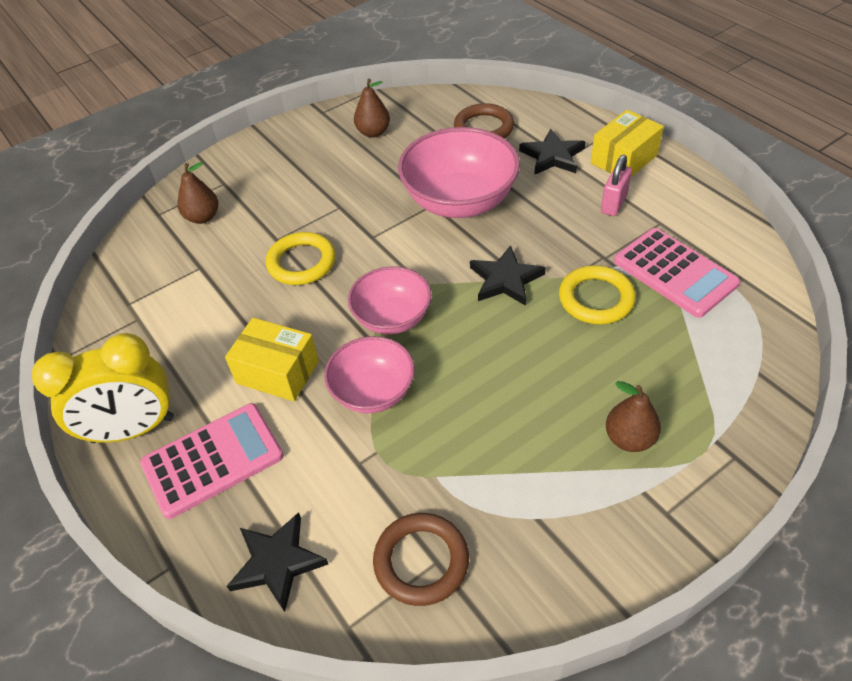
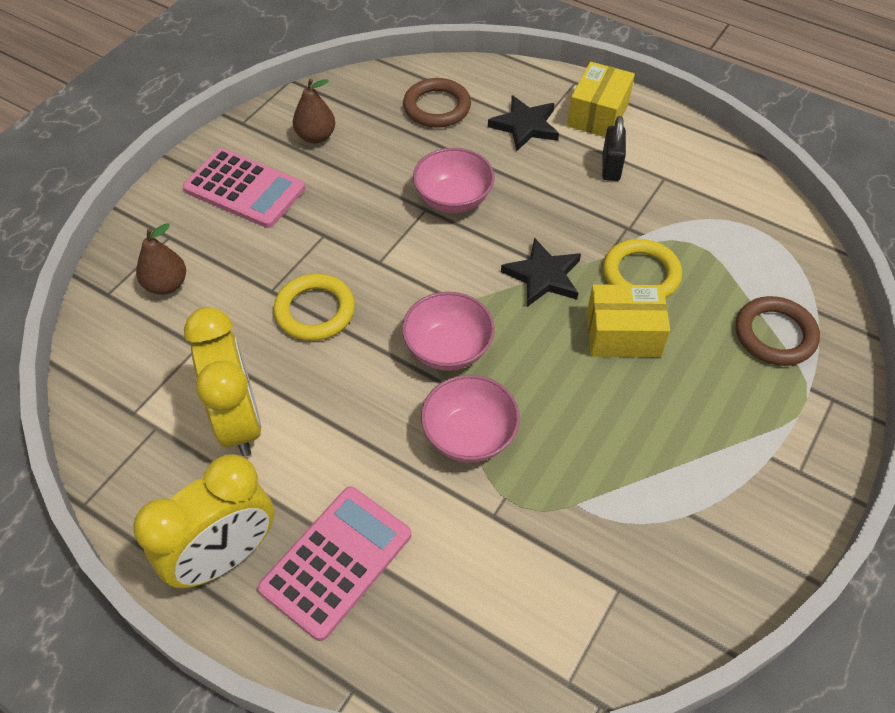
camera: 25 degrees left, 5 degrees up
(199, 330) = (239, 421): none -> yellow clock
(277, 372) = (355, 443): yellow box -> yellow box (623, 334)
(277, 562) = (464, 645): black star -> none
(421, 561) = (604, 593): brown ring -> brown ring (775, 334)
(459, 201) = (453, 199): pink bowl -> pink bowl, size x0.61
(613, 204) = (611, 167): pink padlock -> black padlock
(629, 438) = (736, 409): brown pear -> none
(675, 273) = (701, 228): pink calculator -> pink calculator (244, 189)

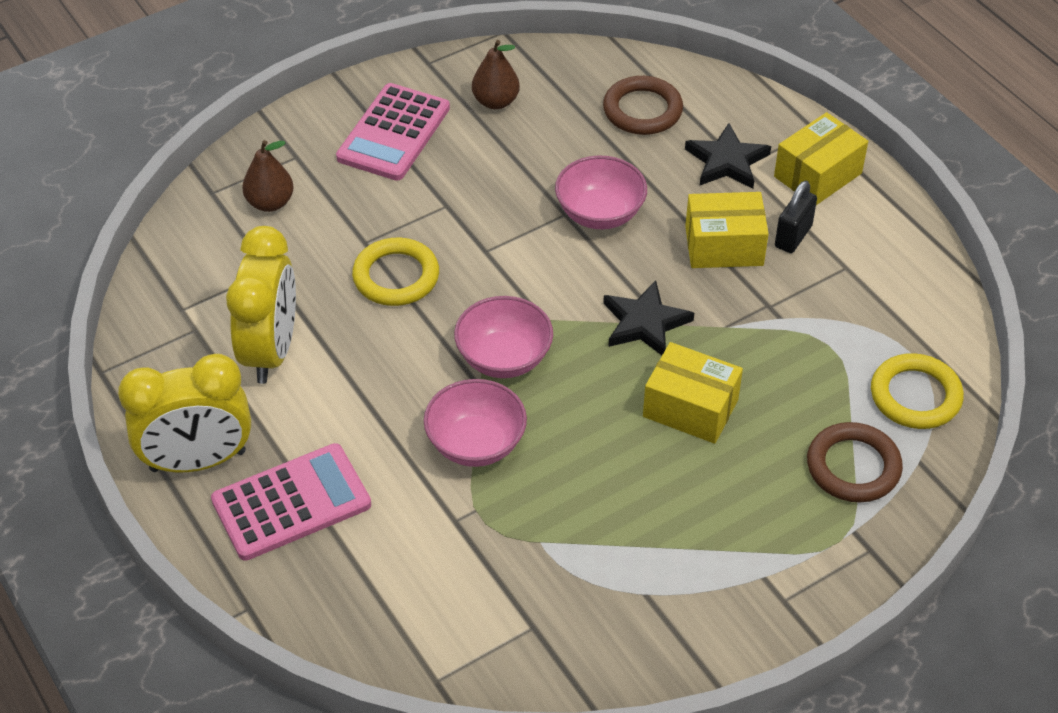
camera: 25 degrees right, 5 degrees down
(244, 189) = (394, 133): pink calculator -> pink calculator turned 60 degrees clockwise
(564, 192) = (724, 246): none -> yellow box
(641, 274) = (749, 357): yellow ring -> yellow ring (915, 396)

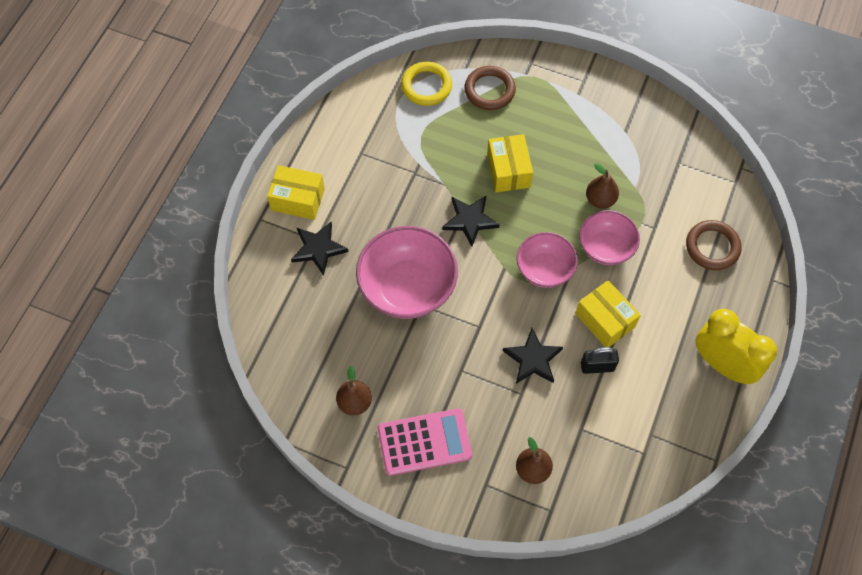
camera: 125 degrees left, 15 degrees up
(271, 351) = (632, 384): yellow clock -> none
(291, 503) = (707, 303): pink calculator -> none
(396, 276) = (533, 359): yellow ring -> black star
(555, 485) = (600, 199): none -> brown pear
(600, 213) = (407, 288): pink bowl -> pink bowl, size x1.63
(642, 110) = (305, 316): brown ring -> brown ring (712, 247)
(724, 246) = (387, 215): yellow box -> yellow box (605, 320)
(793, 236) = (355, 187): black padlock -> black padlock (597, 366)

